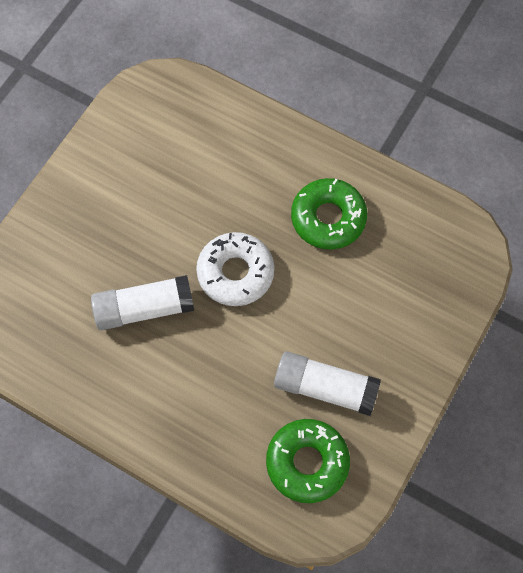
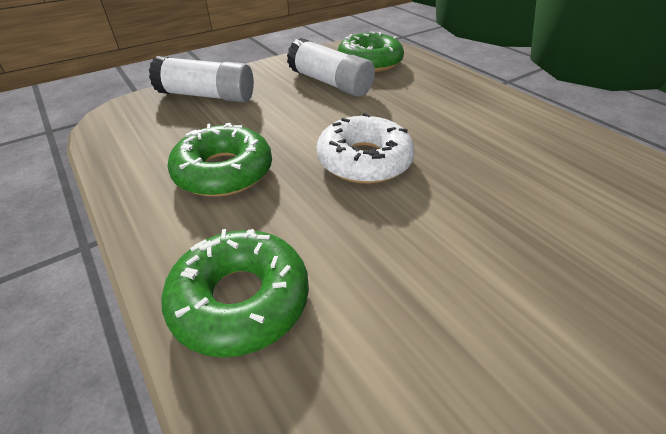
camera: 155 degrees left, 25 degrees down
(144, 309) = (484, 163): white glue stick -> white glue stick (207, 96)
(249, 138) = (240, 300): none -> green donut

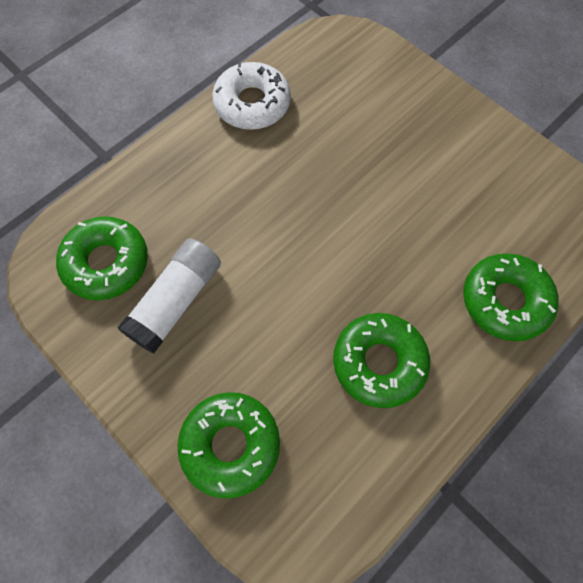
camera: 100 degrees left, 25 degrees up
(207, 96) = (230, 445): white glue stick -> green donut
(364, 160) = (334, 246): white donut -> white donut (252, 104)

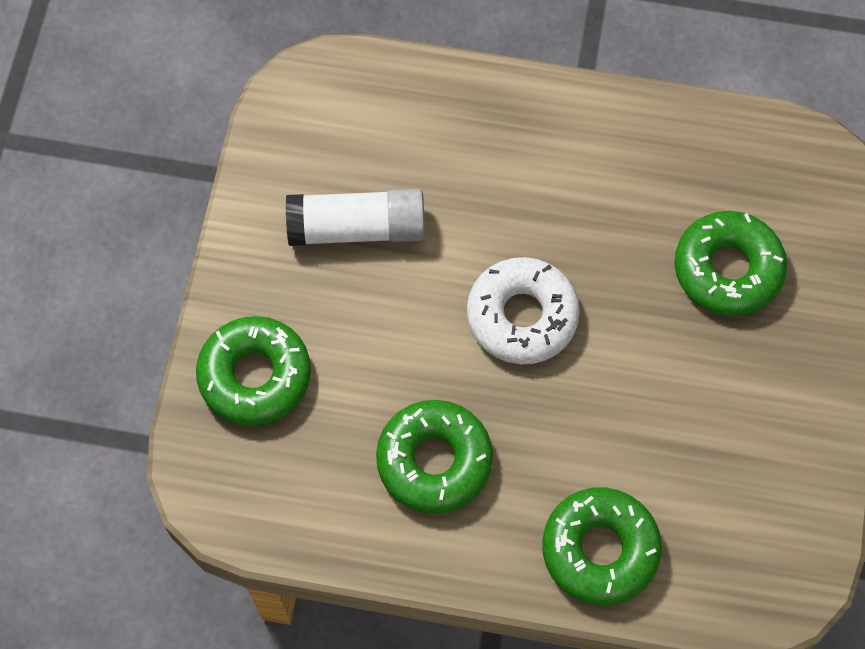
camera: 55 degrees right, 0 degrees up
(106, 263) = (349, 135): green donut -> green donut (727, 269)
(252, 104) = (647, 136): white donut -> white donut (522, 316)

